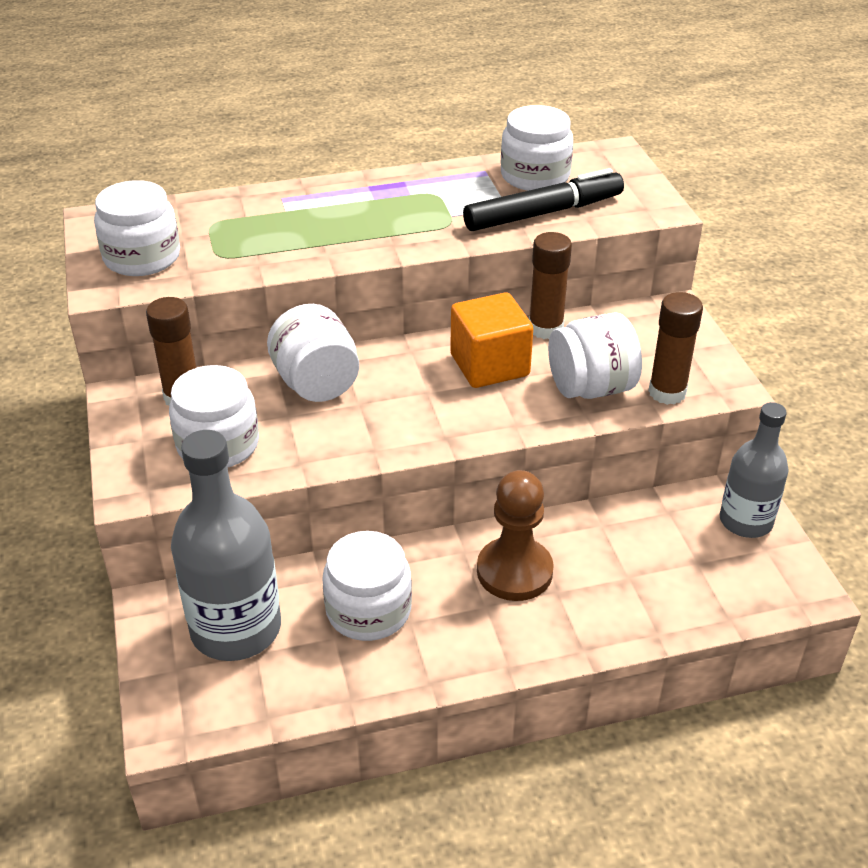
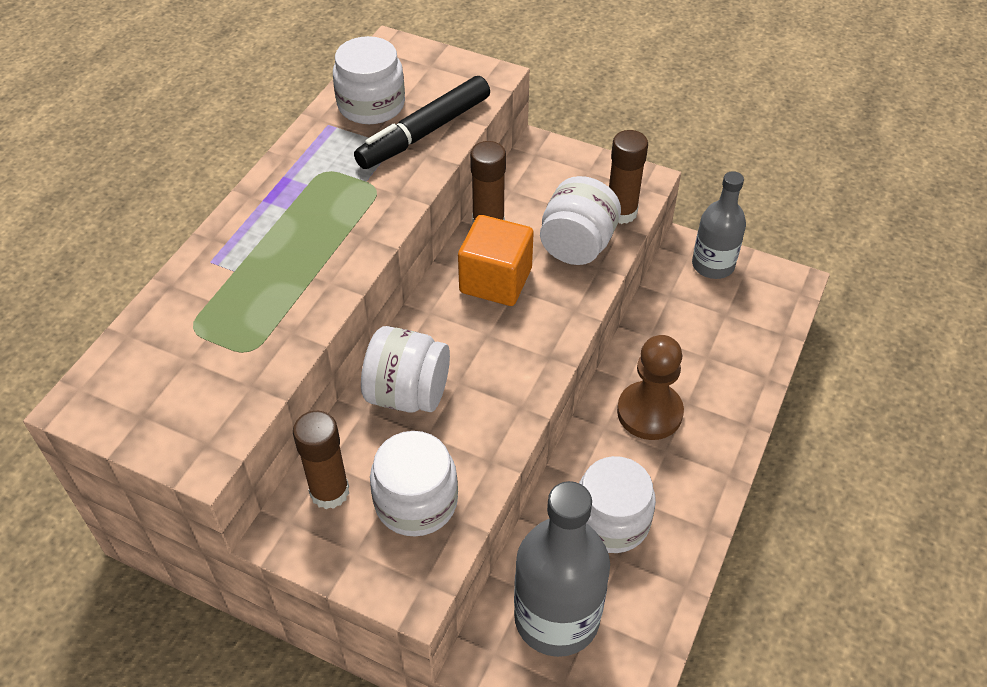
camera: 50 degrees left, 10 degrees up
(142, 257) = (186, 405): white jar -> none
(543, 213) = (425, 132): black marker -> black marker turned 150 degrees counterclockwise

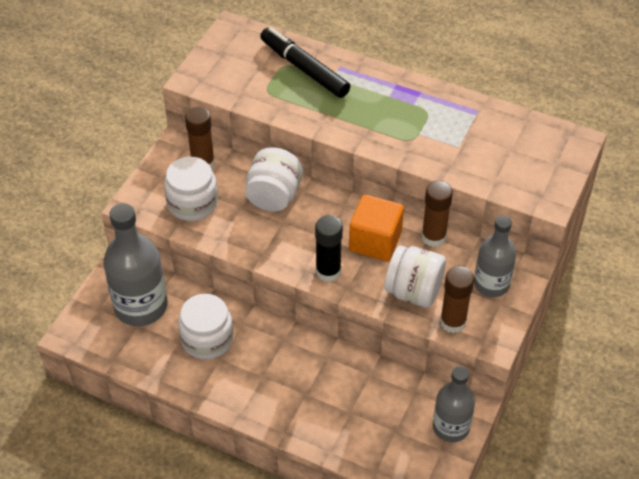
camera: 90 degrees right, 0 degrees up
(371, 105) = (502, 132): white jar -> none
(425, 132) = (474, 163): black marker -> black marker (304, 69)
(549, 330) = (328, 271): none -> black glue stick
(561, 177) = (491, 284): none -> grey bottle
(649, 412) = (296, 368): brown pawn -> none

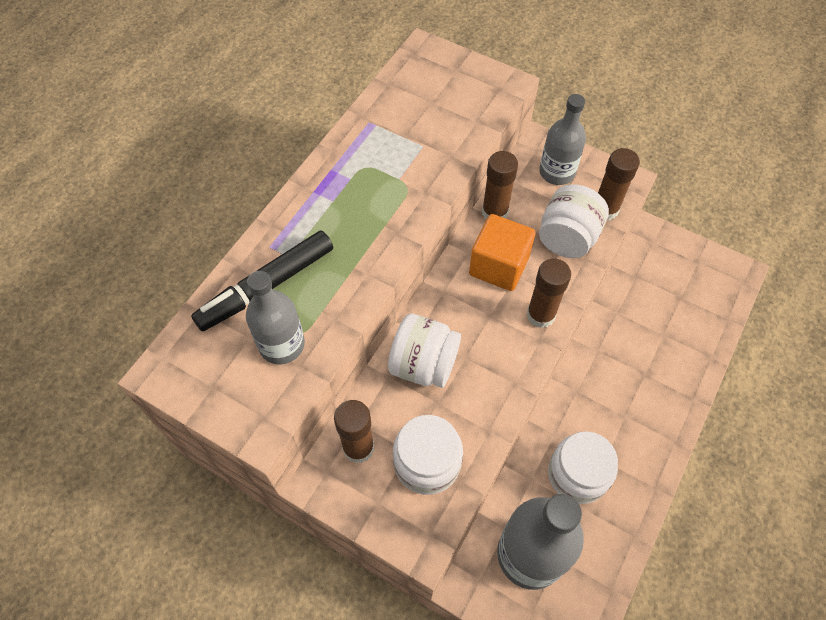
camera: 85 degrees left, 10 degrees up
(328, 271) = (540, 315): black glue stick -> brown glue stick
(451, 427) = (673, 251): grey bottle -> grey bottle (282, 344)

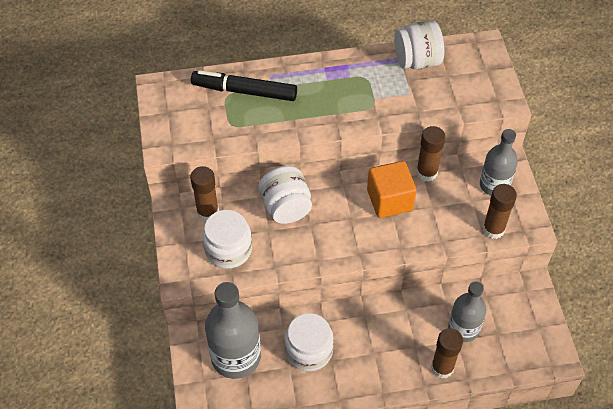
camera: 50 degrees right, 5 degrees down
(282, 344) = (217, 122): grey bottle -> grey bottle (463, 329)
(540, 315) = (377, 243): brown glue stick -> brown glue stick (442, 367)
(567, 238) = (448, 222): white jar -> white jar (417, 61)

